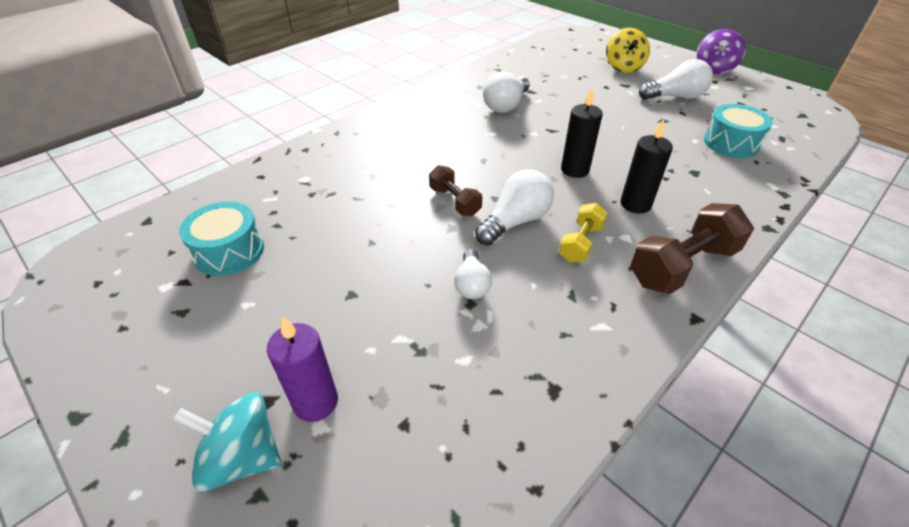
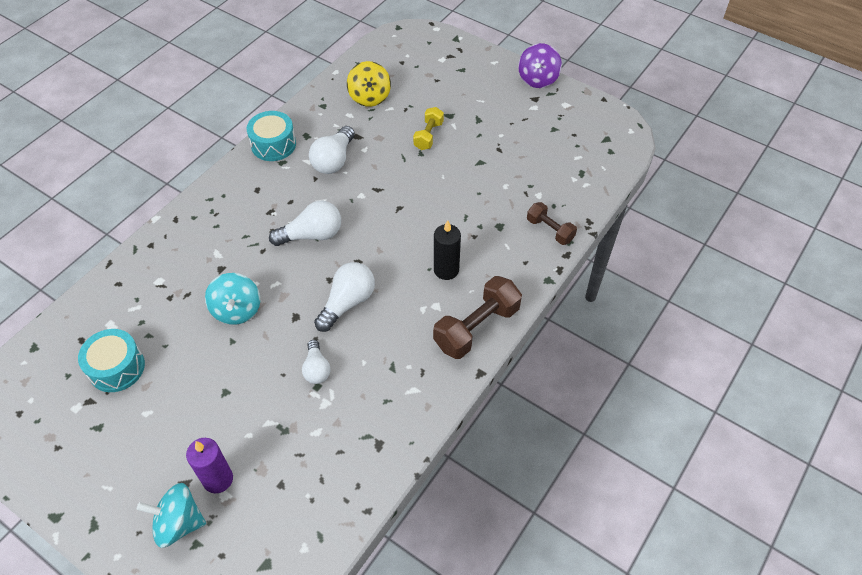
camera: 10 degrees left, 10 degrees up
(383, 213) = (237, 310): none -> turquoise spinning top
(454, 201) = (295, 288): brown dumbbell -> brown dumbbell (550, 230)
(575, 170) = (397, 237): black candle -> none
(580, 243) = (400, 317): yellow dumbbell -> yellow dumbbell (428, 135)
(623, 67) = (449, 87): yellow spinning top -> yellow spinning top (369, 97)
(675, 97) = (495, 128): white light bulb -> white light bulb (312, 235)
(731, 143) = (536, 185): turquoise drum -> turquoise drum (273, 144)

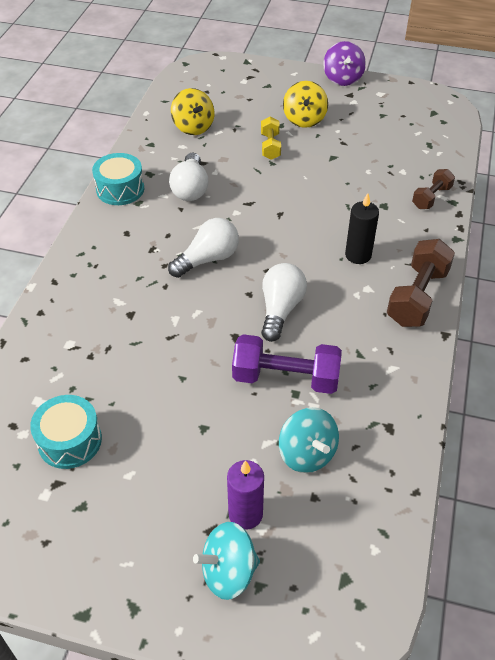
camera: 20 degrees left, 5 degrees down
(237, 310) = (170, 348): turquoise spinning top -> turquoise spinning top (307, 453)
(316, 369) = (285, 378): white light bulb -> purple dumbbell
(476, 115) = (304, 119): none -> yellow spinning top
(550, 230) = (431, 197): brown dumbbell -> brown dumbbell turned 75 degrees counterclockwise

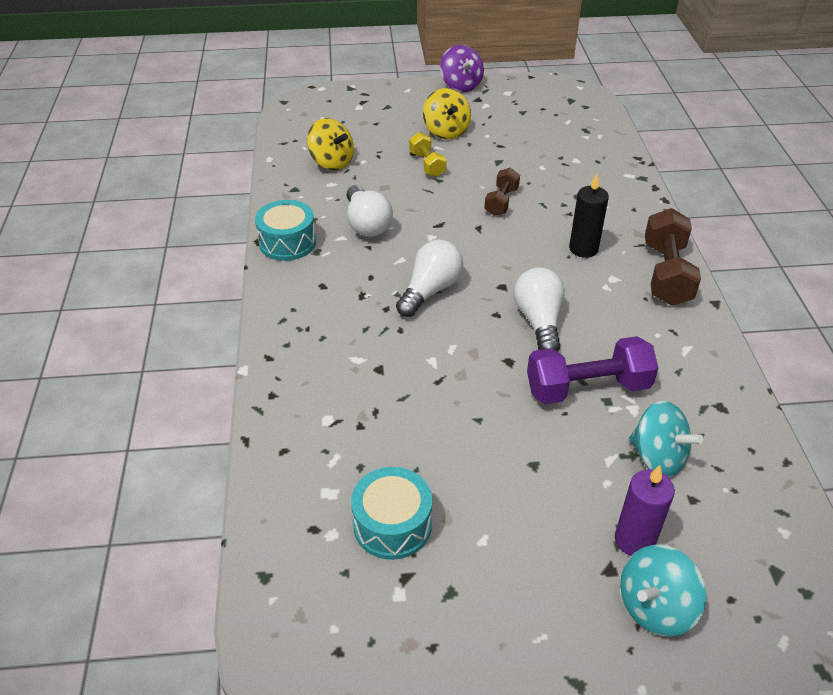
camera: 20 degrees left, 5 degrees down
(431, 197) = (619, 178): brown dumbbell -> brown dumbbell (501, 202)

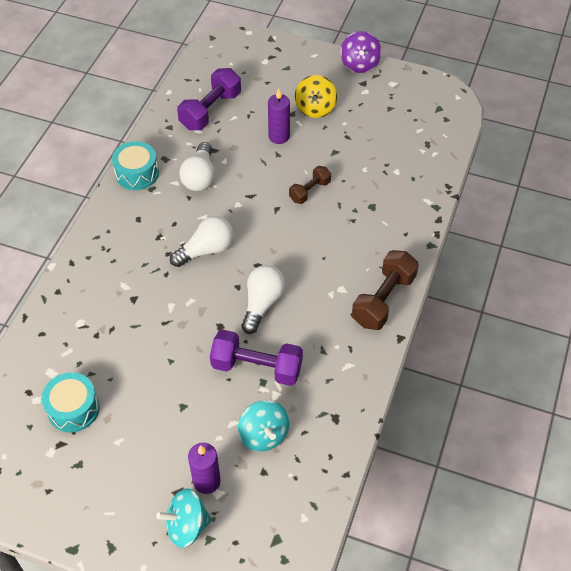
camera: 25 degrees right, 10 degrees up
(332, 162) = (210, 110): yellow spinning top -> purple dumbbell
(427, 164) = (279, 136): yellow dumbbell -> purple candle
(583, 249) = (339, 255): black candle -> none

